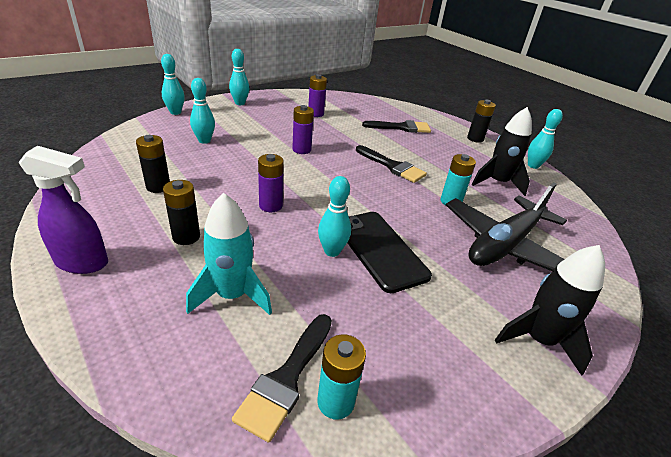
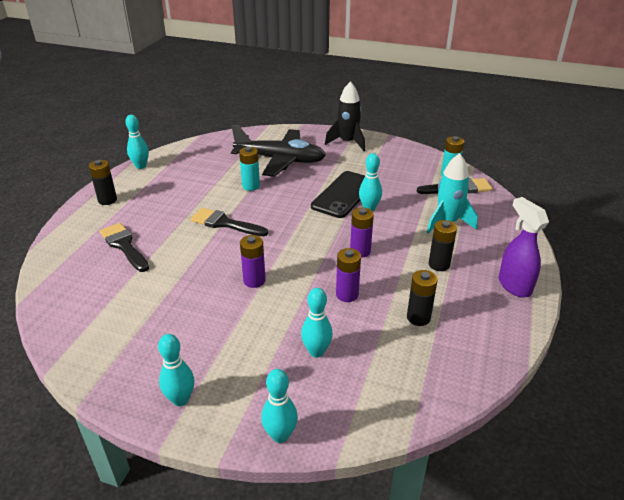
camera: 120 degrees left, 0 degrees up
(316, 114) = (146, 316): purple battery -> purple battery (347, 294)
(392, 166) = (225, 223): black brush -> black brush turned 75 degrees counterclockwise
(497, 183) = (194, 175): black rocket -> none

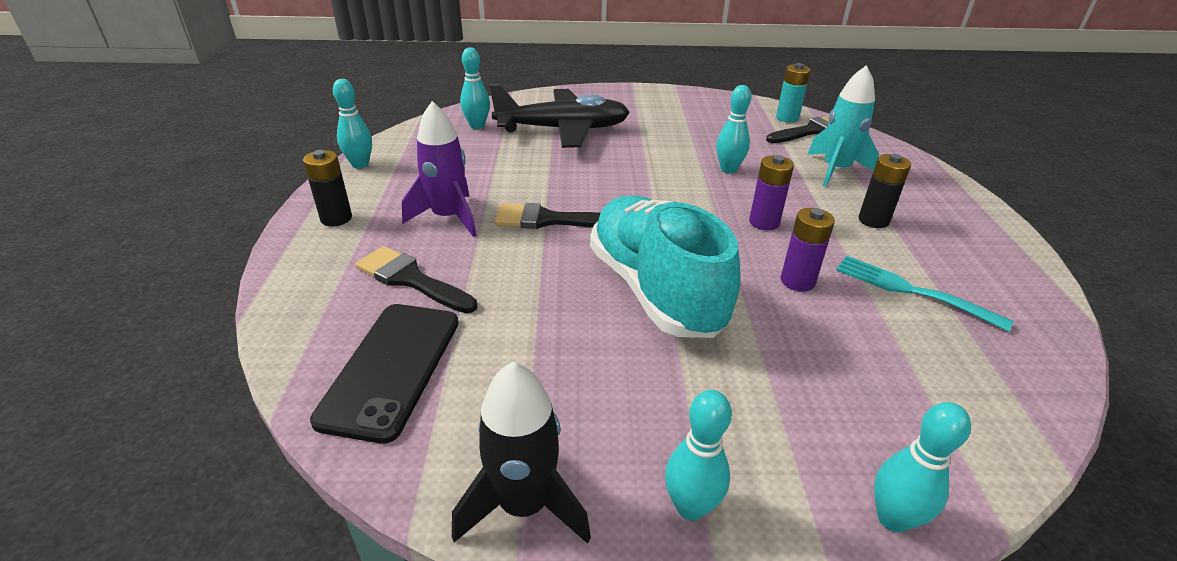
camera: 20 degrees left, 0 degrees up
(168, 211) = (448, 218): none -> purple rocket
(251, 186) = (548, 166): turquoise battery -> none
(254, 281) = (655, 289): purple battery -> turquoise shoe
(316, 351) = (828, 370): turquoise bowling pin -> turquoise bowling pin (477, 126)
(344, 194) = (681, 158): black phone -> black phone (391, 368)
(347, 142) = (633, 99): black rocket -> black rocket (524, 504)
(418, 318) = (913, 291): black battery -> turquoise fork
(514, 285) = (979, 228): purple spray bottle -> none

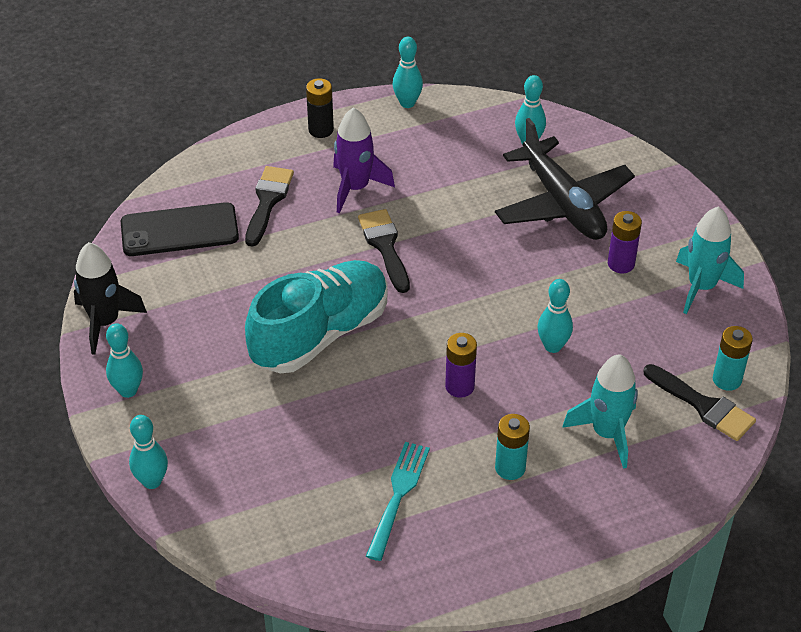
camera: 70 degrees right, 10 degrees up
(690, 105) = (701, 287): none -> turquoise rocket
(797, 281) = (375, 418): purple battery -> purple battery (621, 264)
(873, 220) = (510, 468): black battery -> turquoise battery

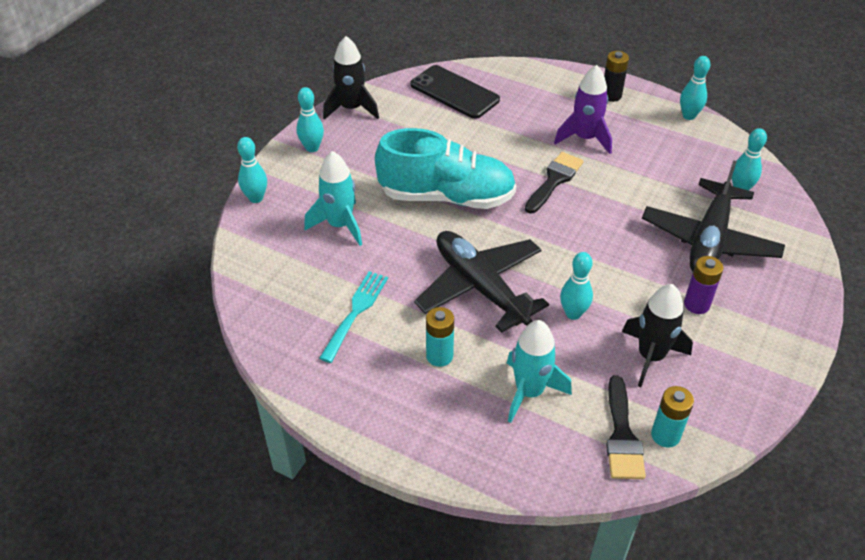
camera: 50 degrees right, 0 degrees up
(268, 201) = (523, 111): black brush -> none
(398, 496) = (355, 313): turquoise fork -> turquoise fork turned 45 degrees counterclockwise
(459, 386) = (480, 287): purple battery -> black plane
(644, 331) = (650, 356): none -> black rocket
(701, 287) = (736, 364): turquoise rocket -> turquoise rocket (339, 225)

